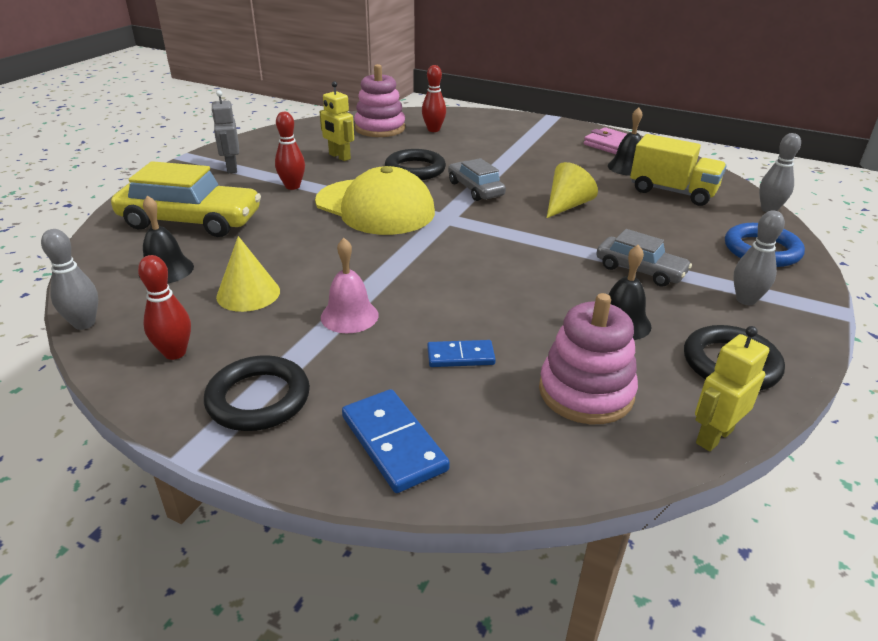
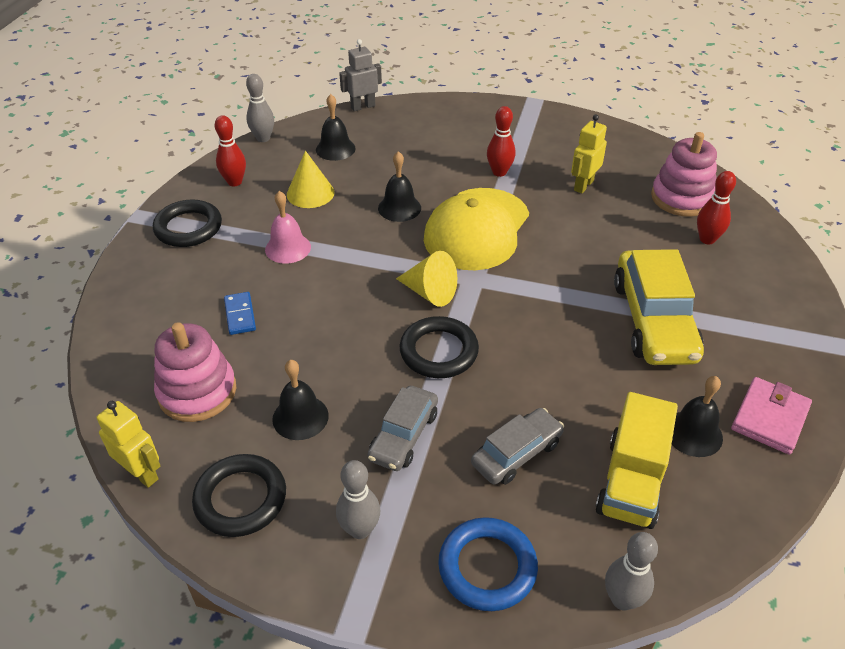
camera: 80 degrees right, 10 degrees up
(190, 221) = (413, 138): yellow car -> yellow car (653, 320)
(231, 168) = (521, 130): grey robot -> grey robot (363, 107)
(316, 241) = (399, 208): none -> black bell
(393, 443) = (144, 294): blue domino -> none
(415, 169) = (579, 242): black ring -> black ring (439, 351)
(475, 189) = (550, 292): grey car -> grey car (516, 453)
(567, 206) = (540, 371): yellow cone -> yellow cone (430, 292)

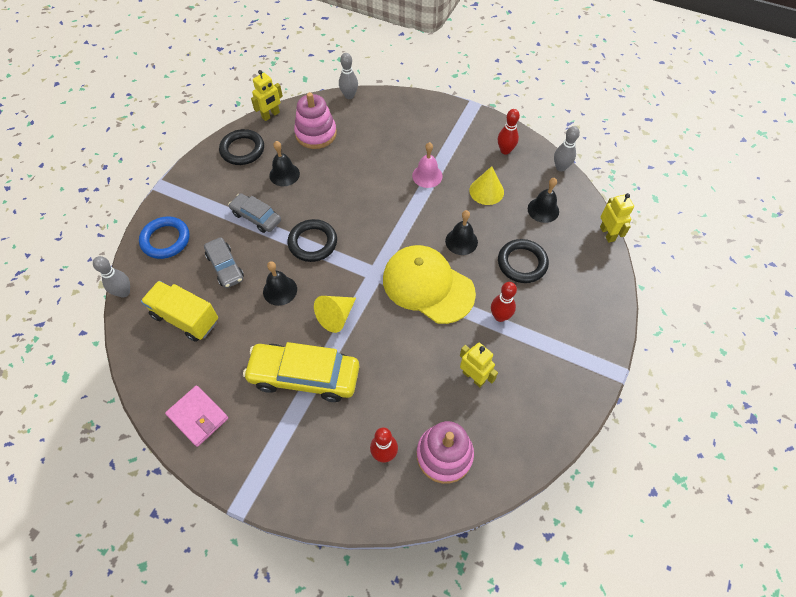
camera: 100 degrees right, 15 degrees up
(188, 228) = (457, 128): black ring -> black ring (522, 263)
(240, 315) = (370, 151): blue domino -> none
(360, 529) = (207, 193): grey bowling pin -> grey bowling pin (349, 96)
(363, 107) = (607, 234): grey robot -> yellow robot
(430, 292) = (366, 246): yellow cone -> yellow cone (336, 316)
(693, 433) = (204, 364): black bell -> black bell (280, 290)

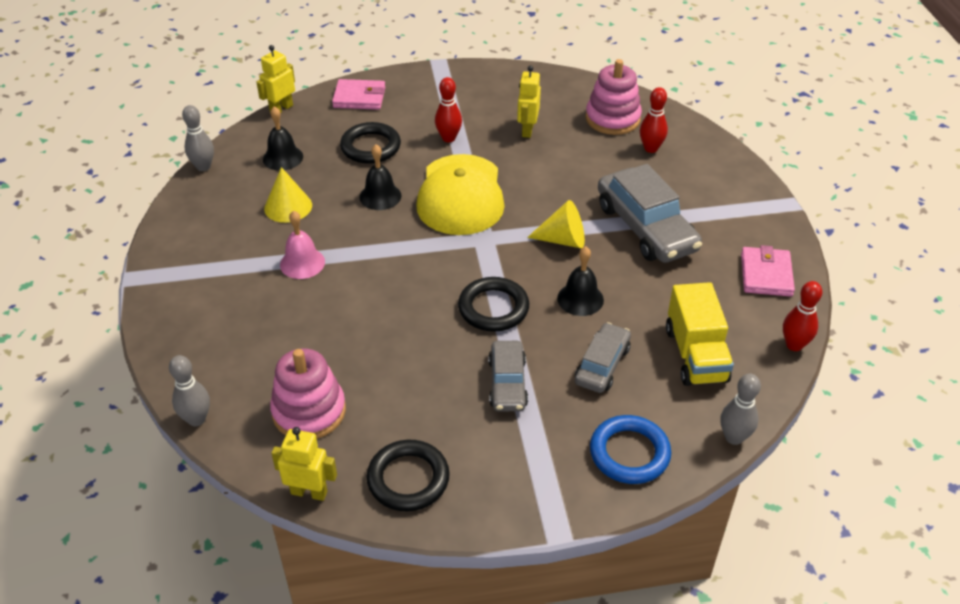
camera: 125 degrees left, 15 degrees down
(284, 174) = (413, 399): black bell -> none
(304, 376) = (645, 228): yellow car -> grey car
(505, 150) = (206, 217): red bowling pin -> red bowling pin (794, 345)
(594, 288) = (359, 98): none -> pink wallet

